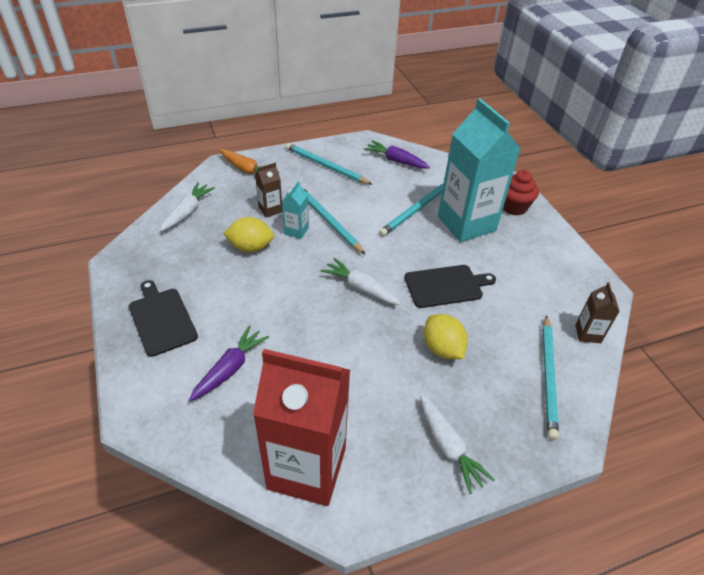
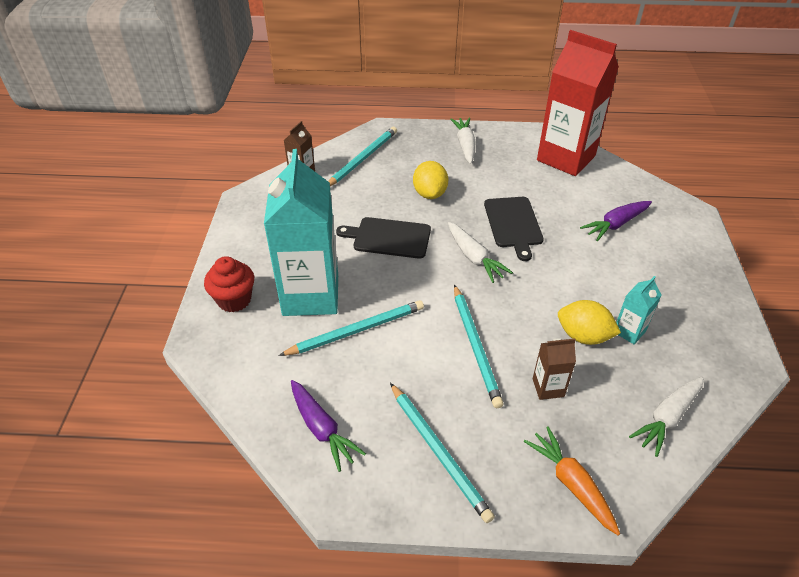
camera: 155 degrees left, 0 degrees up
(161, 319) = (683, 280): black cutting board -> black cutting board (513, 224)
(296, 231) = (521, 343): turquoise carton -> turquoise carton (629, 331)

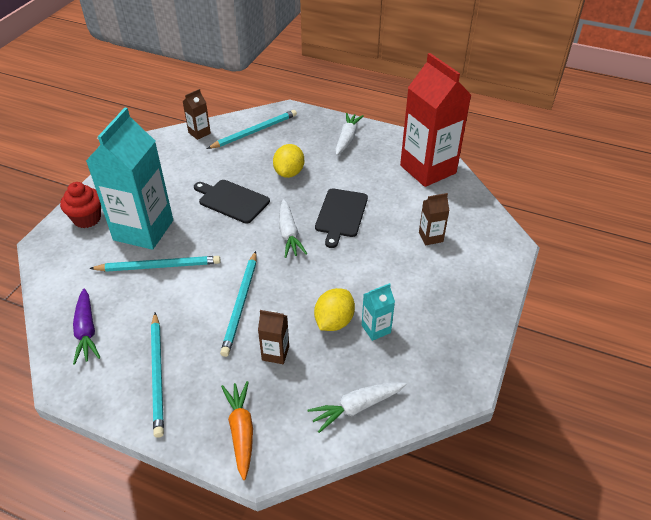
camera: 20 degrees right, 0 degrees up
(583, 336) = (334, 321): yellow lemon -> yellow lemon turned 75 degrees clockwise
(615, 224) = (430, 237): purple carrot -> brown carton

